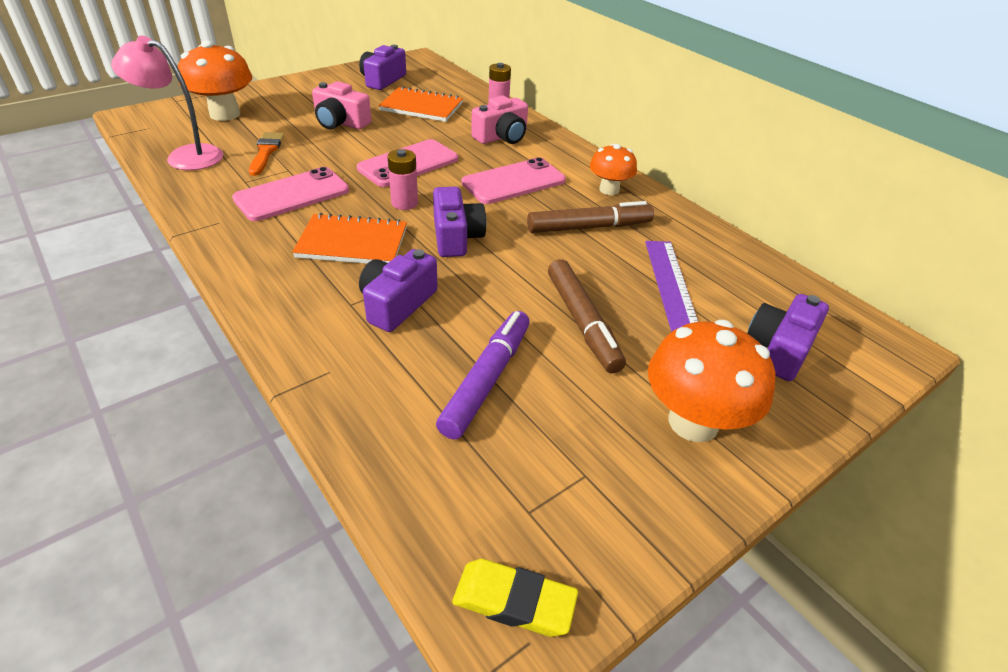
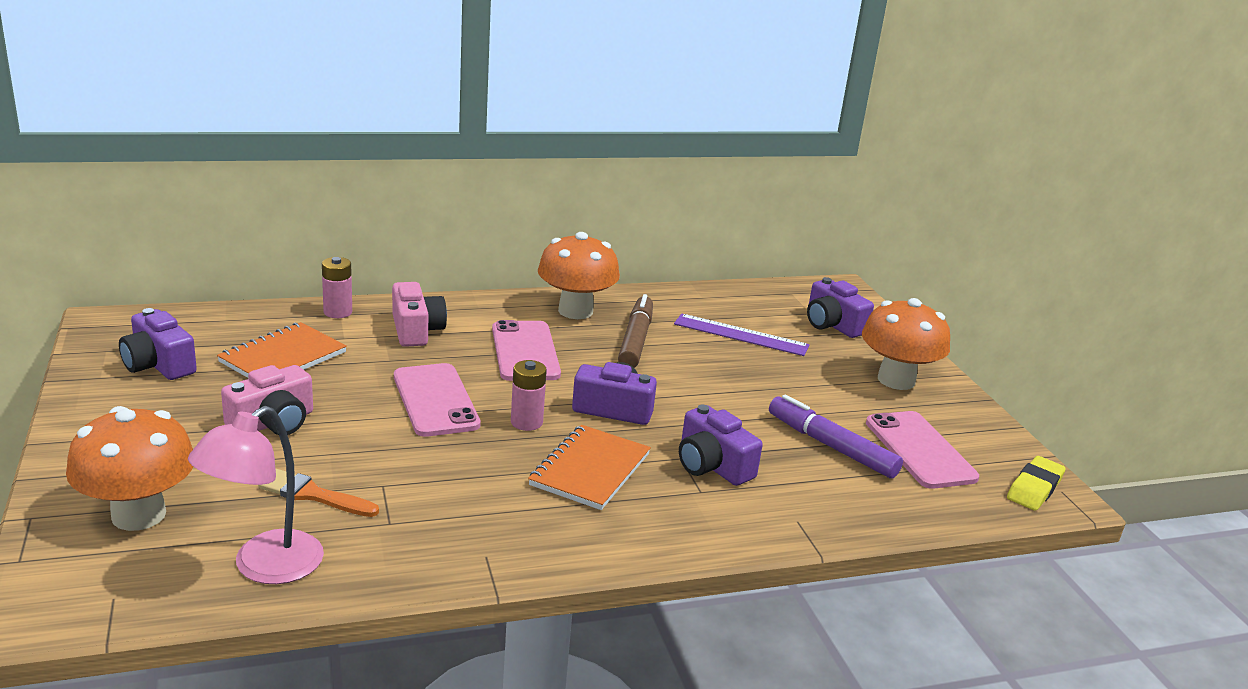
camera: 70 degrees left, 15 degrees down
(292, 195) = (454, 492): pink phone -> pink phone (919, 450)
(582, 322) = (774, 386): brown marker -> none
(609, 190) = (575, 311): orange mushroom -> orange mushroom, size x1.64

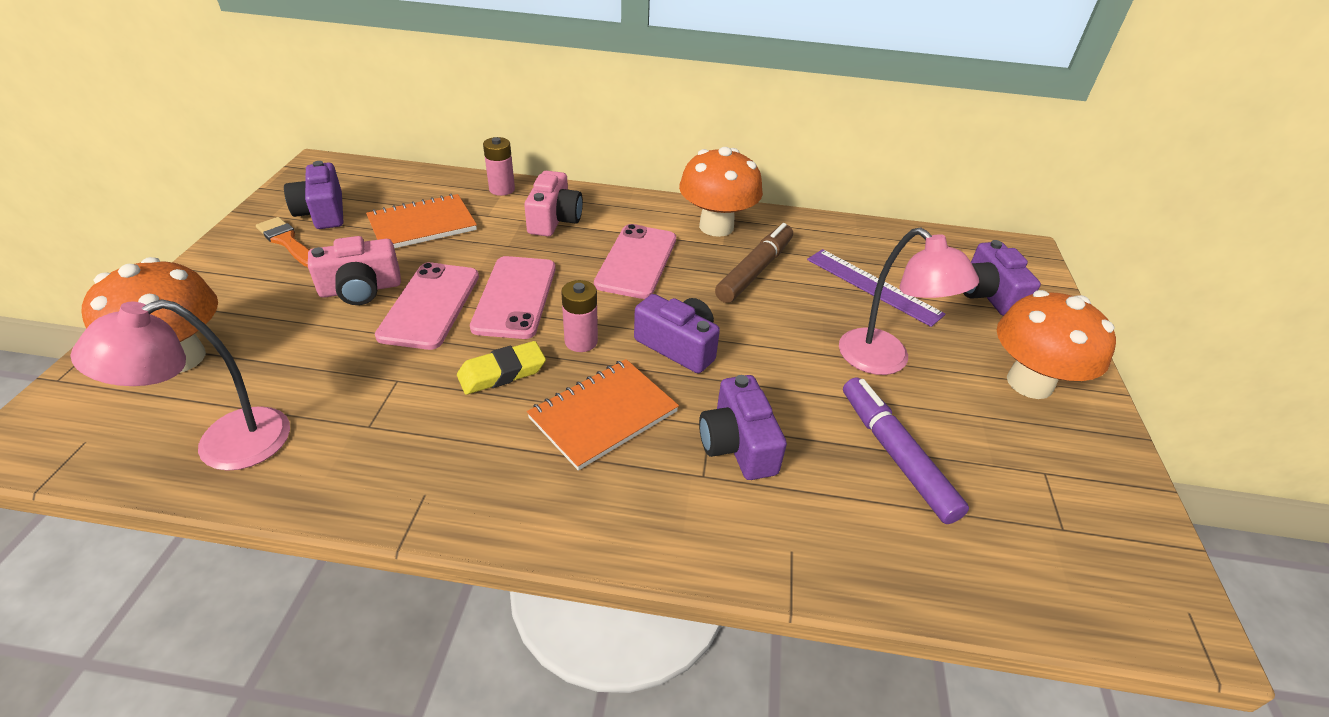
camera: 25 degrees right, 15 degrees up
(313, 495) = (330, 375): orange brush -> orange brush (287, 241)
(784, 386) = (885, 361): none -> pink lamp
(919, 450) = (1009, 490): pink phone -> pink phone (430, 305)
(1034, 488) = (1148, 596): yellow eraser -> yellow eraser (502, 372)

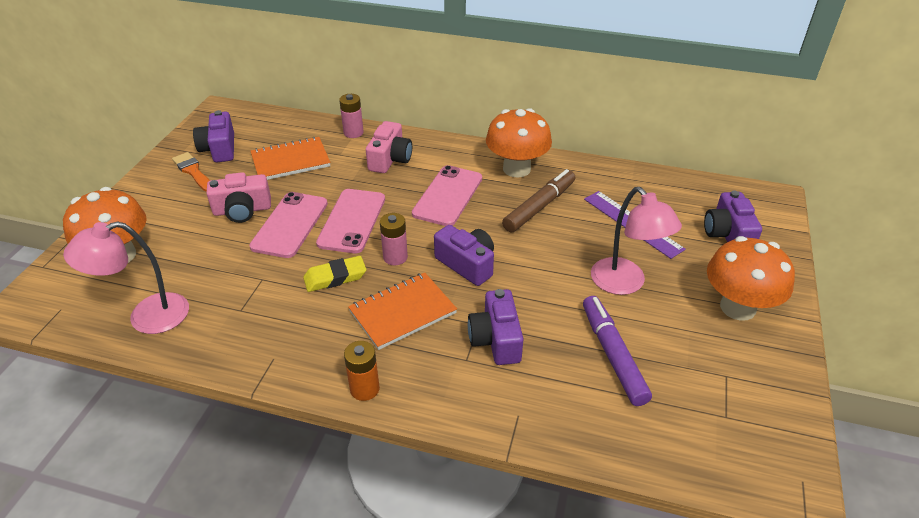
camera: 10 degrees right, 0 degrees up
(567, 530) = (364, 389): none -> orange battery

